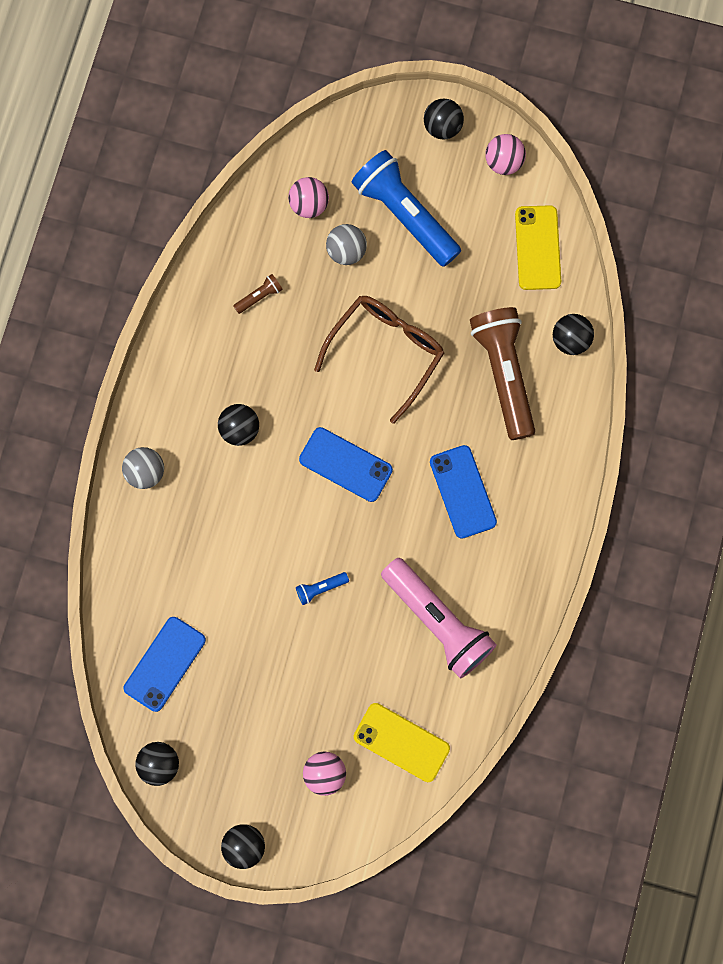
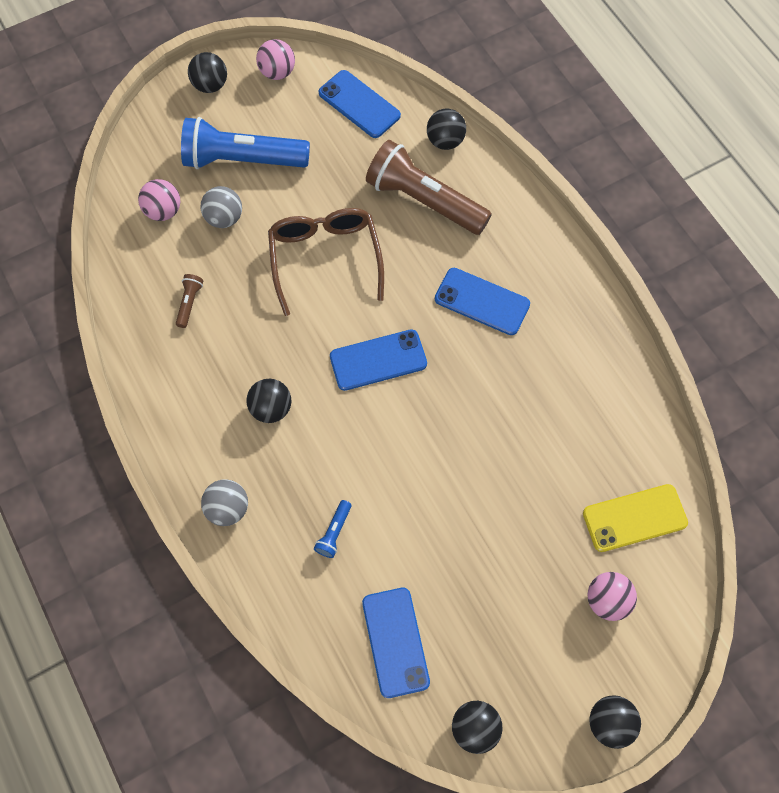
camera: 45 degrees left, 10 degrees down
(320, 588) = (454, 465): blue flashlight -> blue flashlight (334, 532)
(437, 621) = (563, 406): pink flashlight -> none
(537, 248) = (359, 104): yellow phone -> blue phone

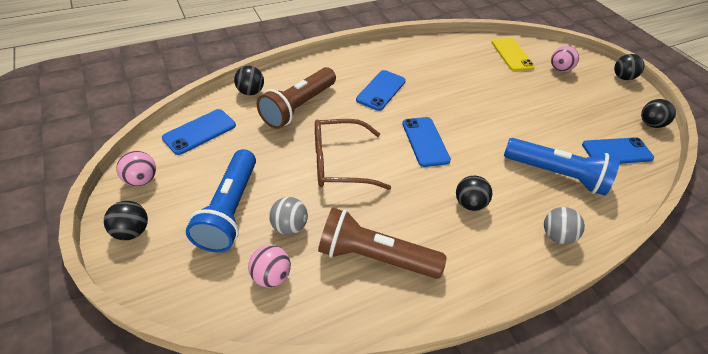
camera: 90 degrees left, 20 degrees down
(189, 303) = (374, 256): brown flashlight -> brown flashlight, size x2.49
(334, 532) = (556, 175): blue flashlight -> blue flashlight, size x2.49

